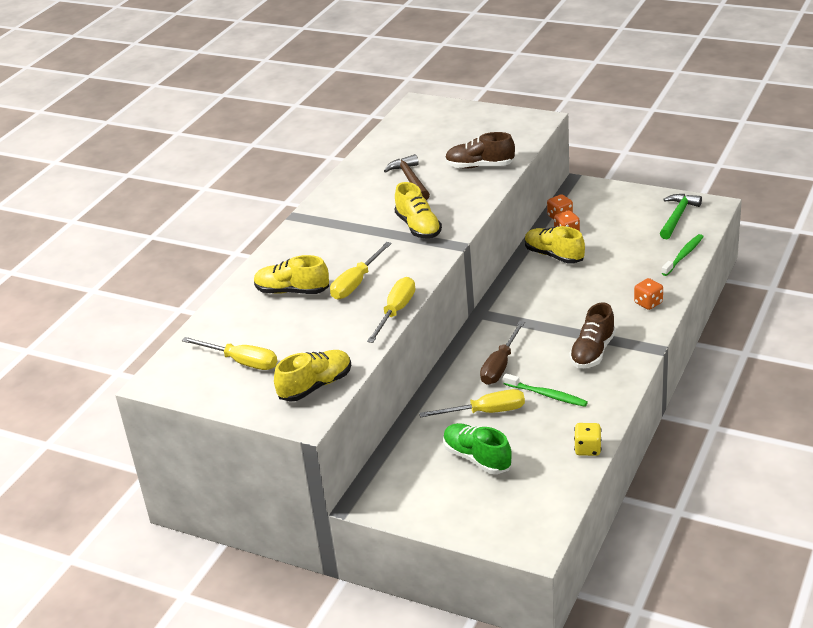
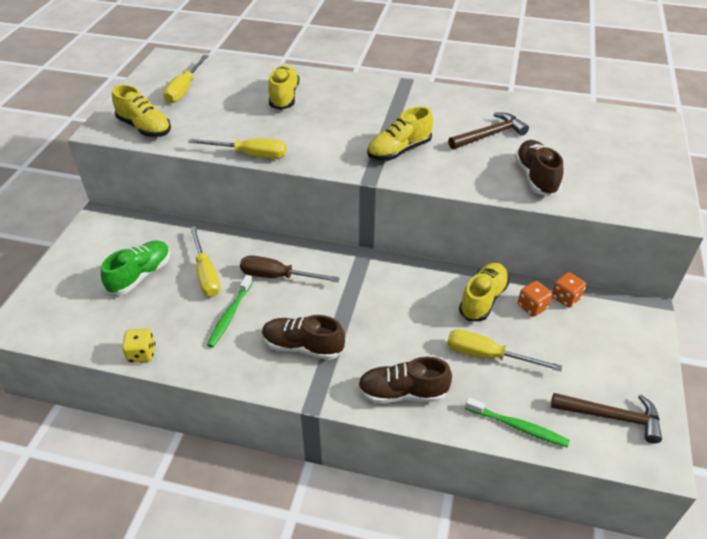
camera: 75 degrees right, 10 degrees up
(356, 283) = (297, 127): yellow screwdriver -> yellow screwdriver (487, 356)
(648, 303) = (402, 393): orange dice -> brown shoe
(677, 217) = (611, 416): green hammer -> brown hammer

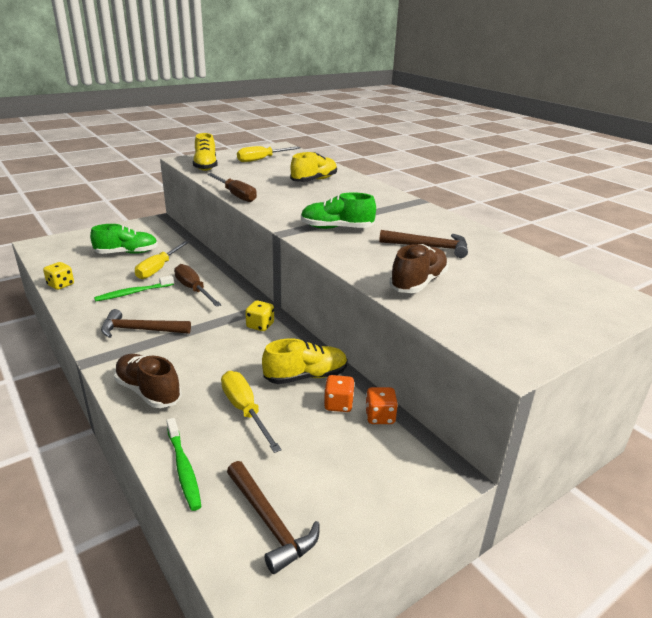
camera: 40 degrees right, 15 degrees down
(250, 155) = (236, 195): yellow screwdriver -> brown screwdriver
(303, 346) = (140, 330): brown shoe -> brown hammer
(387, 277) = (260, 326): none -> yellow dice
(399, 150) = (336, 228): yellow shoe -> green shoe

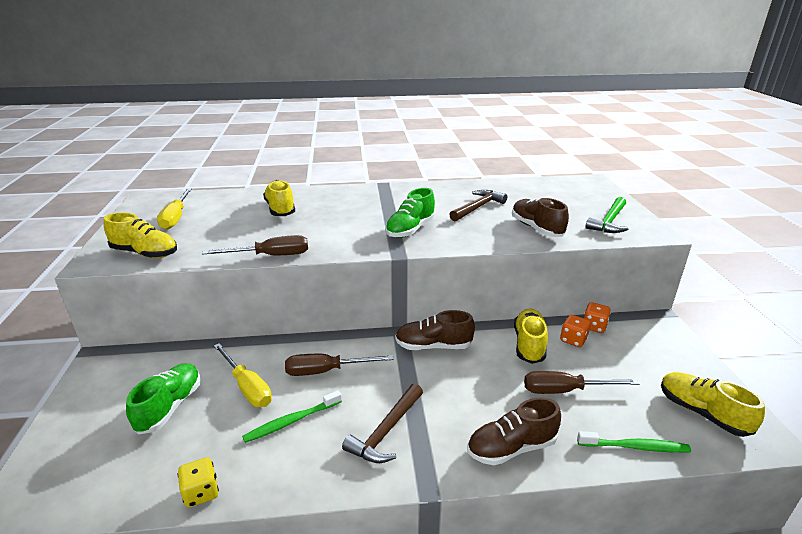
camera: 60 degrees left, 0 degrees up
(133, 293) = (291, 421): green toothbrush -> green toothbrush turned 60 degrees clockwise
(245, 410) = (565, 390): yellow screwdriver -> brown screwdriver
(260, 326) = (433, 346): yellow dice -> brown shoe
(270, 522) = (702, 413): brown hammer -> yellow shoe
(503, 325) = (609, 221): none -> green hammer

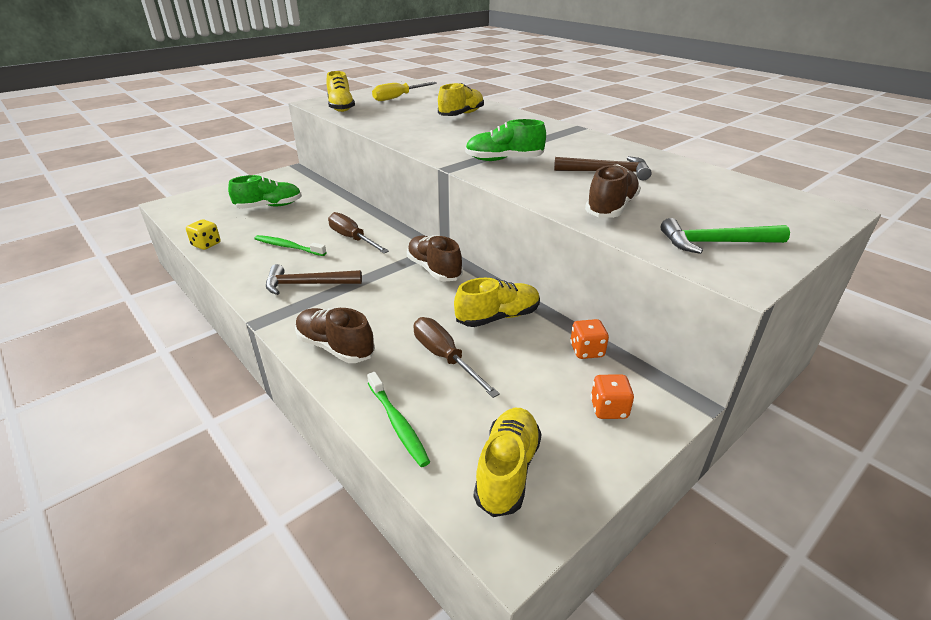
camera: 55 degrees right, 5 degrees up
(247, 387) = (308, 220): yellow screwdriver -> none
(271, 256) = (384, 134): brown screwdriver -> none
(573, 340) = (540, 342): orange dice -> orange dice (609, 409)

